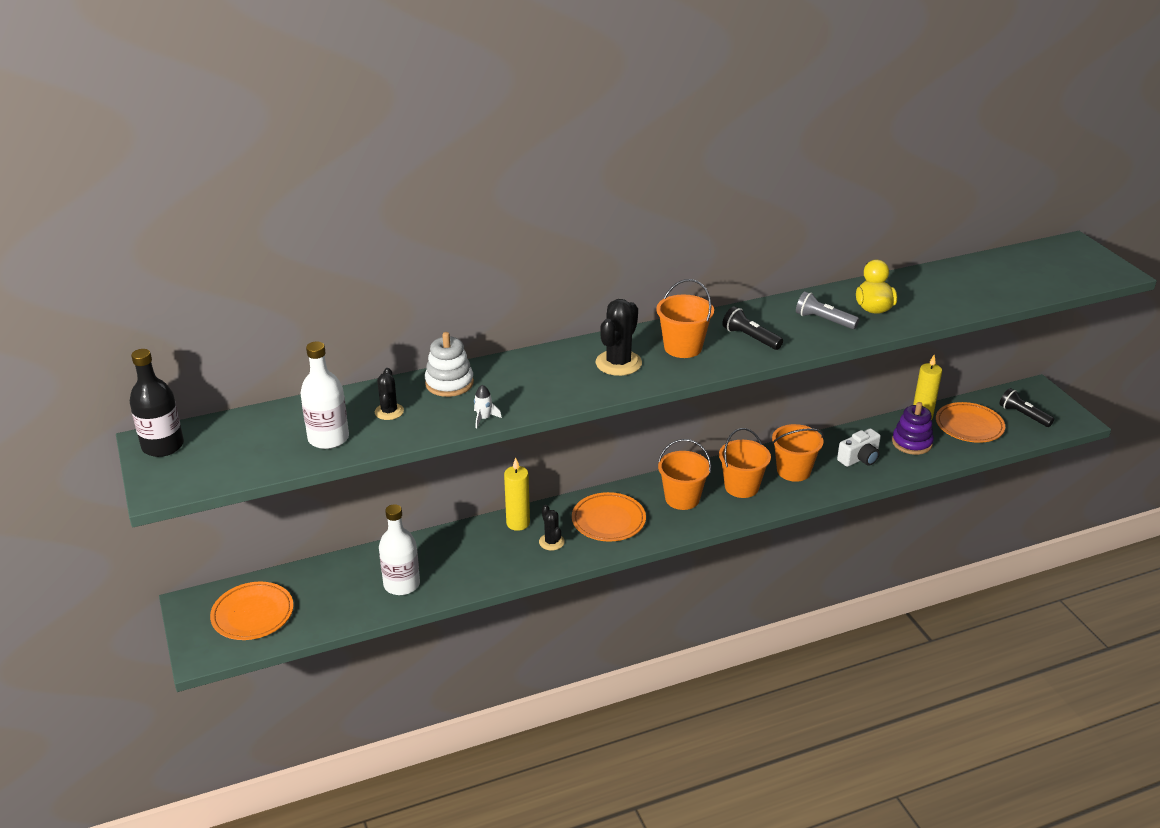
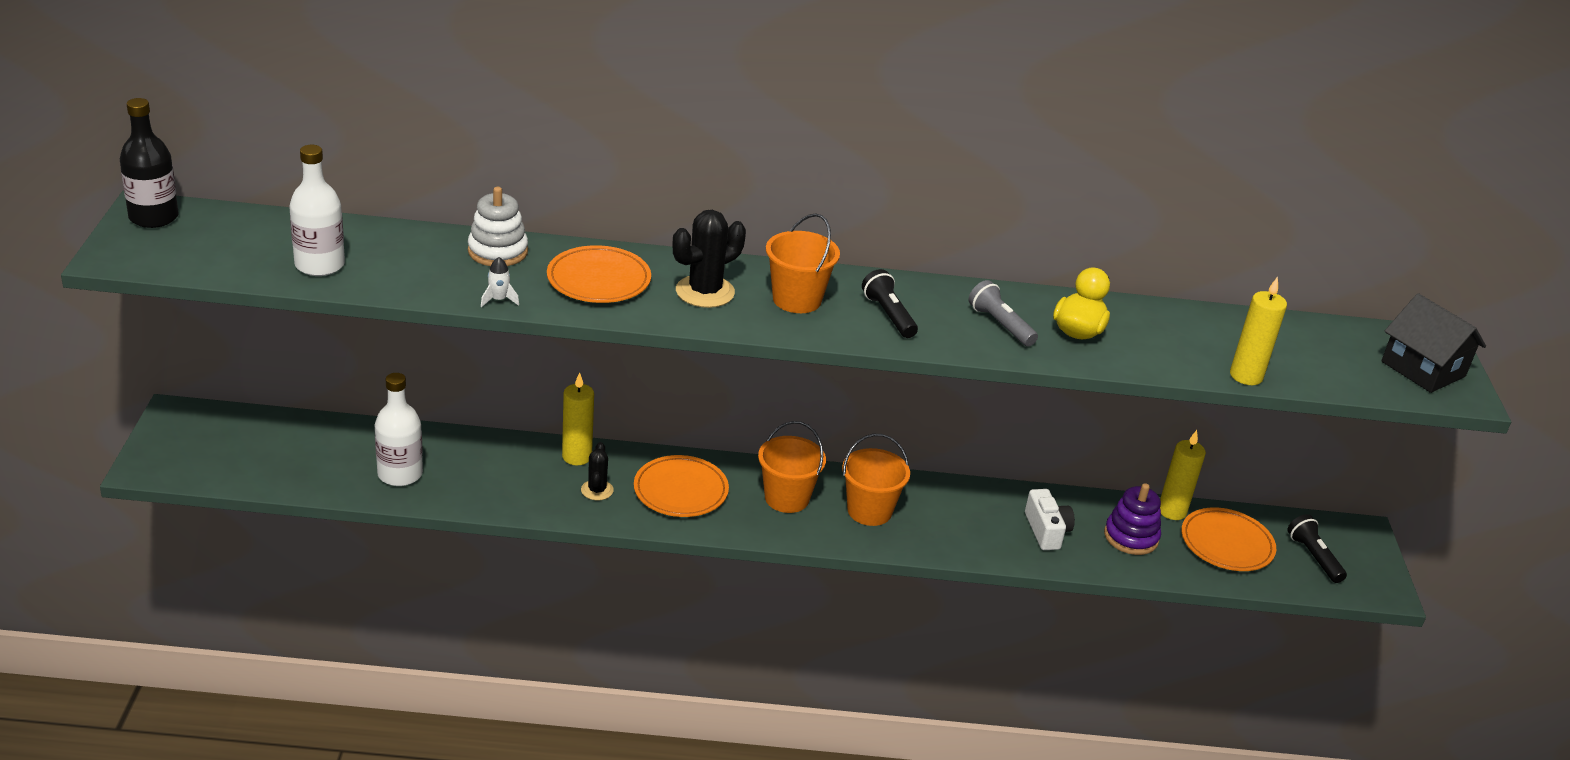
camera: 20 degrees right, 0 degrees up
(253, 614) = (227, 447): orange plate -> orange plate (598, 280)
(389, 412) = (406, 259): black cactus -> none
(793, 471) = (949, 515): orange bucket -> none
(859, 458) = (1046, 531): white camera -> white camera turned 90 degrees counterclockwise
(994, 303) = (1246, 376): none -> yellow candle
(1083, 264) = (1423, 369): none -> black house

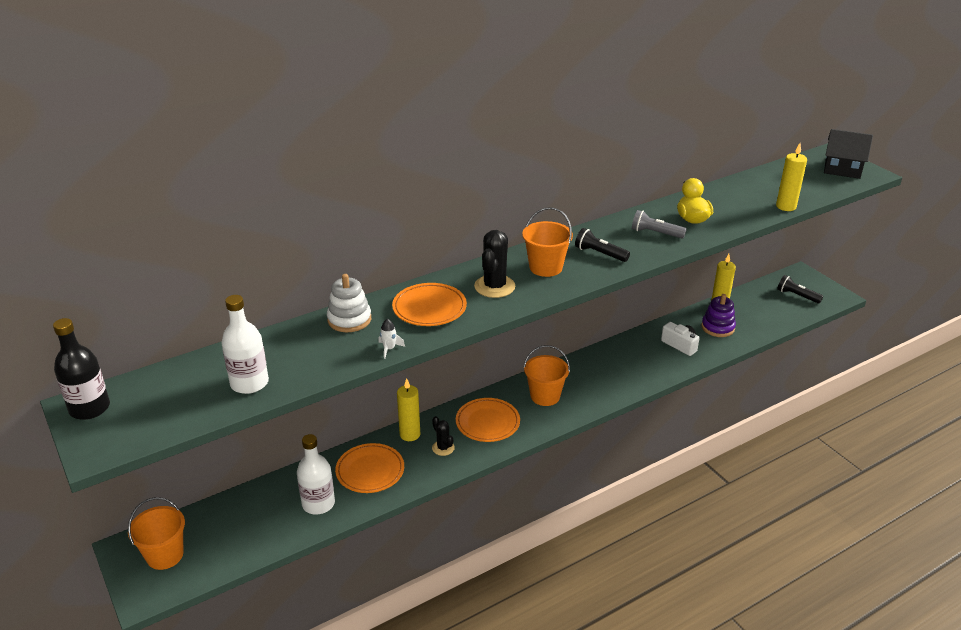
camera: 30 degrees left, 0 degrees up
(869, 511) = (591, 380): orange bucket -> orange bucket (165, 555)
(1226, 544) = (758, 309): orange plate -> orange plate (370, 471)

